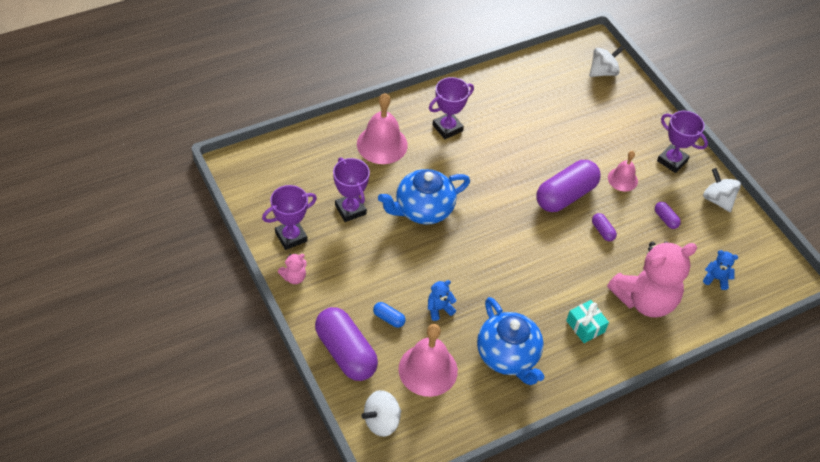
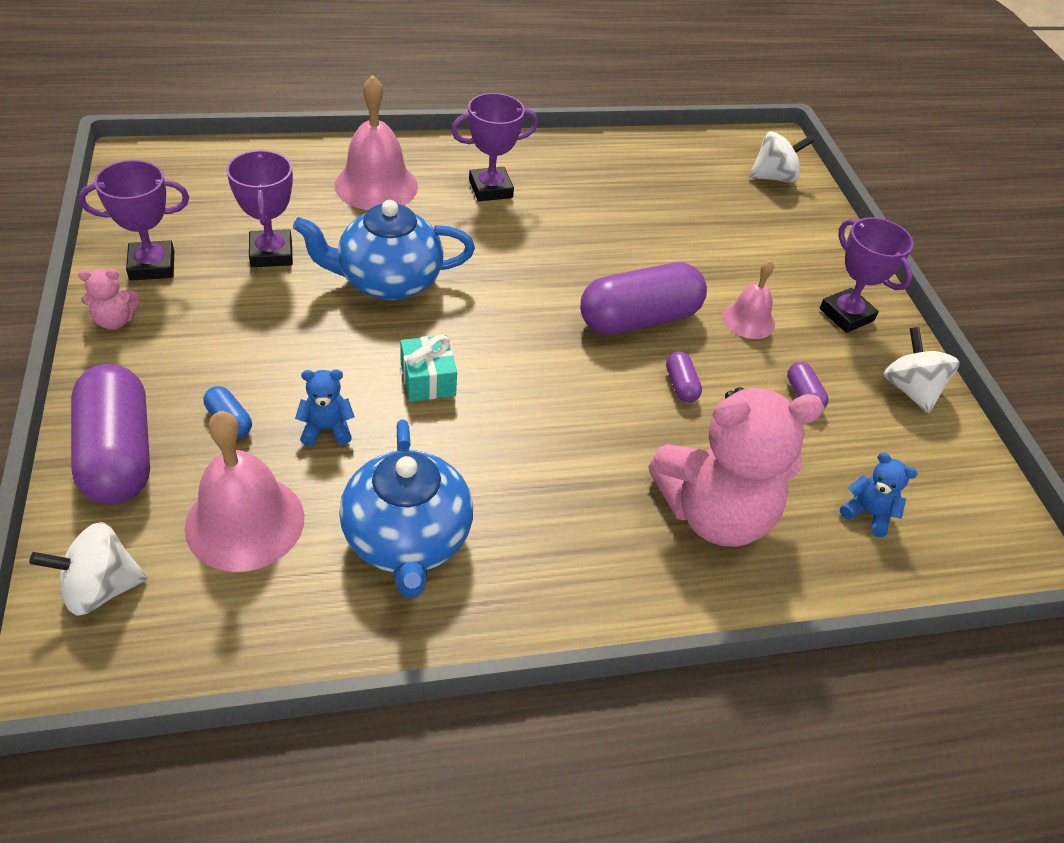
camera: 15 degrees right, 5 degrees down
(585, 326) = (580, 528): turquoise gift -> turquoise gift (428, 380)

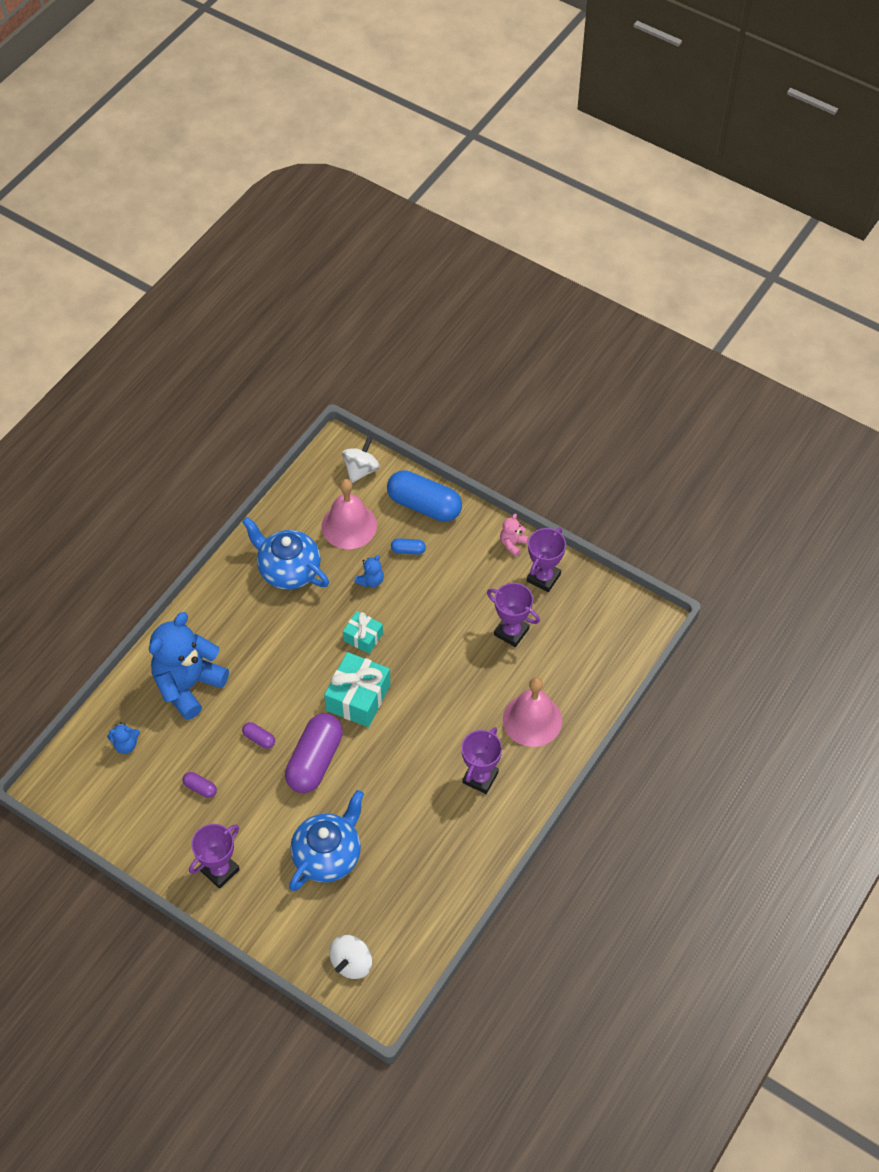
camera: 140 degrees right, 10 degrees up
(118, 454) = (424, 505): purple capsule -> blue capsule
(387, 281) = (445, 668): blue teapot -> blue teapot (328, 855)
(517, 332) = (358, 697): none -> turquoise gift
(714, 513) = (188, 685): pink teddy bear -> blue teddy bear
(748, 320) = (264, 814): pink bell -> none
(846, 315) = (220, 870): purple trophy -> purple trophy turned 60 degrees counterclockwise
(910, 390) = (153, 843): white spinning top -> none

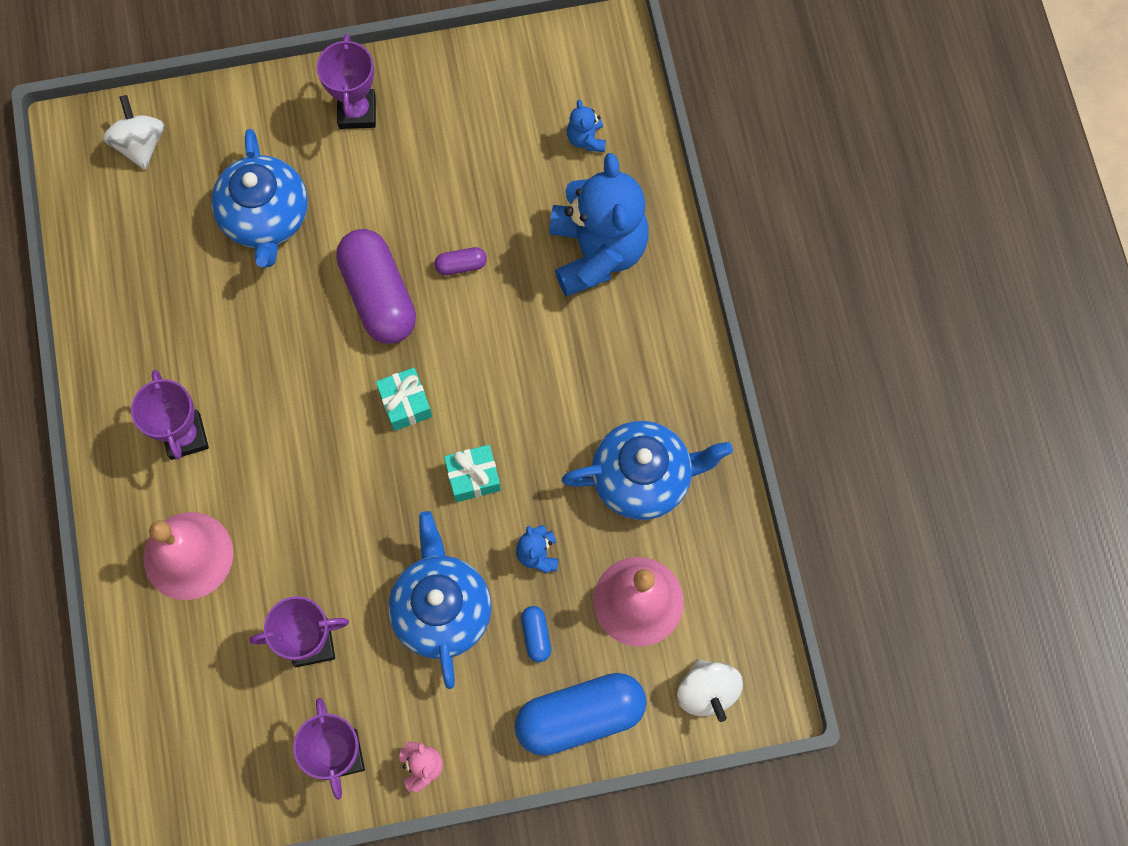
camera: 135 degrees right, 15 degrees up
(126, 745) = (586, 139): blue teddy bear -> blue teddy bear turned 45 degrees counterclockwise
(200, 788) = (464, 166): purple capsule -> none
(358, 697) = (405, 403): turquoise gift -> turquoise gift, size x0.59
(408, 550) = (536, 635): blue capsule -> blue capsule turned 60 degrees counterclockwise
(438, 596) = (441, 609): none -> blue teapot

